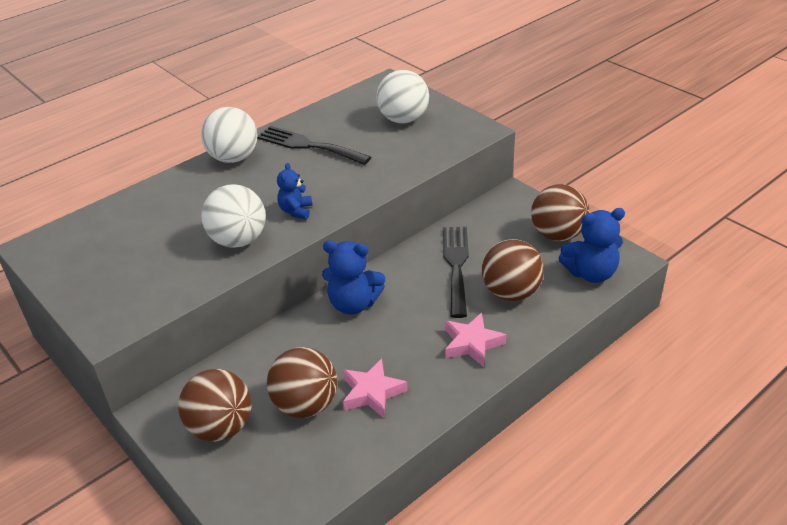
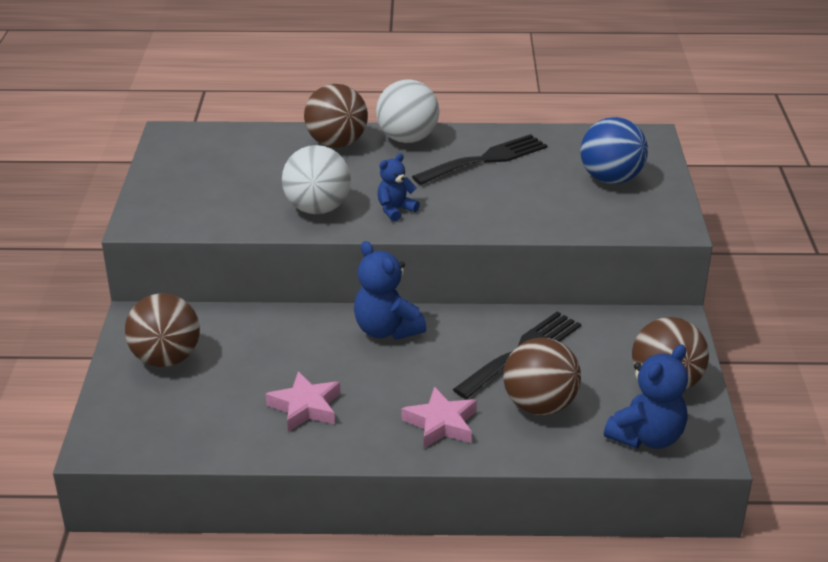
camera: 40 degrees right, 5 degrees down
(305, 405) = (244, 383): brown ball -> brown ball (337, 143)
(308, 145) = (486, 159): black fork -> black fork turned 75 degrees clockwise
(403, 119) = (611, 179): white ball -> blue ball
(591, 273) = (647, 437): blue teddy bear -> blue teddy bear turned 75 degrees counterclockwise

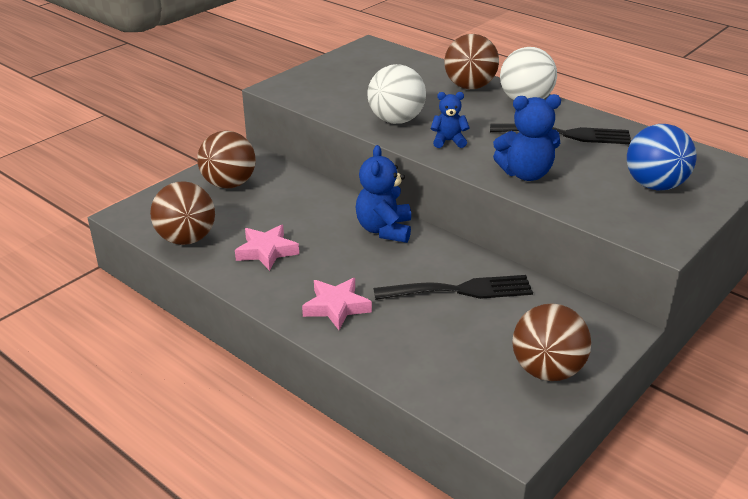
camera: 40 degrees right, 0 degrees up
(539, 405) = (423, 332): brown ball -> brown ball (186, 239)
(647, 437) = (475, 400): blue teddy bear -> blue teddy bear (526, 174)

